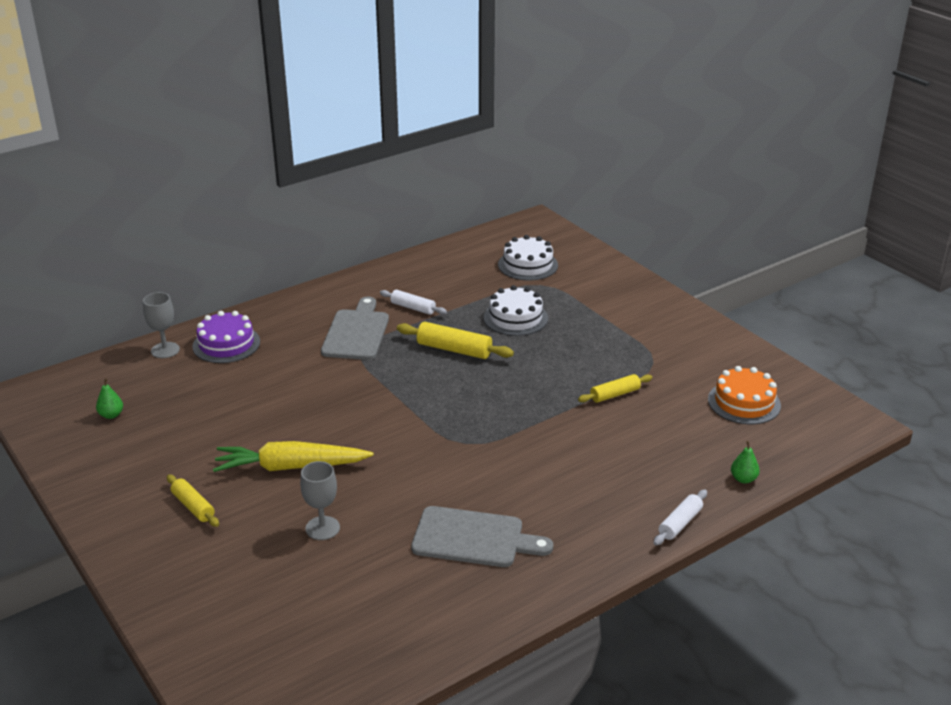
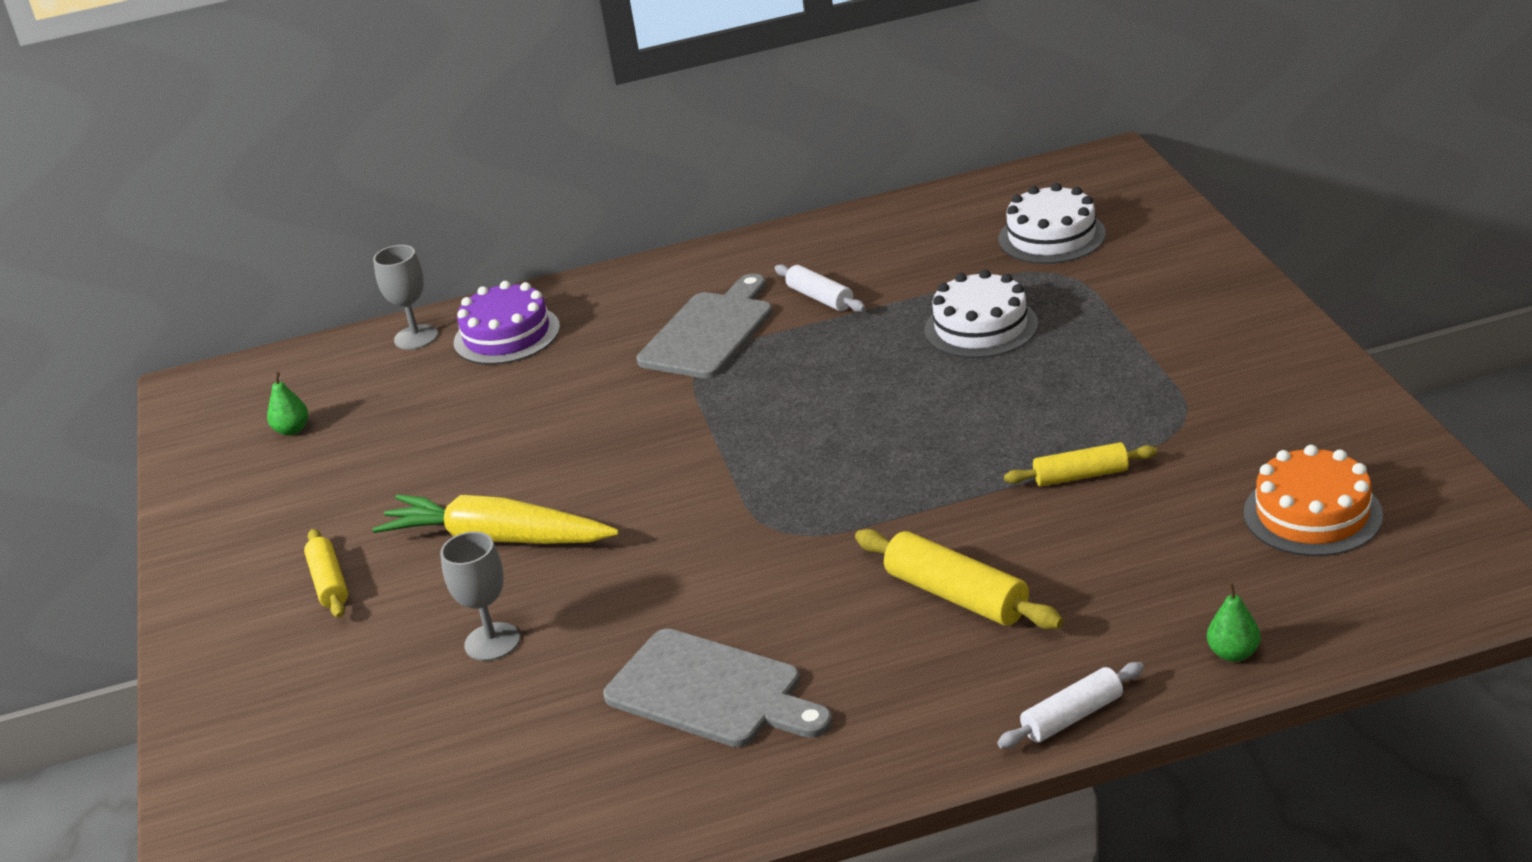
camera: 25 degrees right, 0 degrees up
(454, 349) = (849, 373): yellow rolling pin -> yellow rolling pin (957, 595)

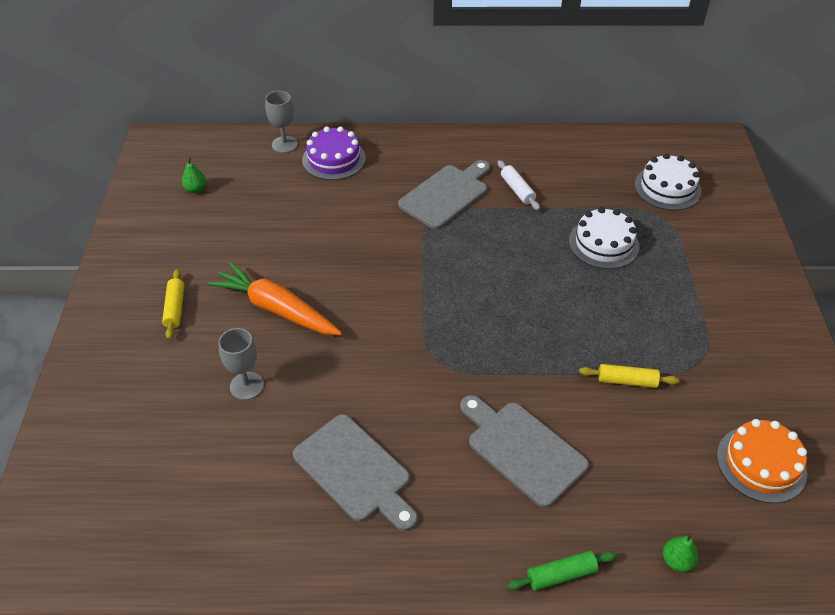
camera: 10 degrees right, 15 degrees up
(496, 539) = (276, 309): yellow carrot -> orange carrot
(957, 595) = (522, 449): yellow rolling pin -> grey cutting board
(1072, 717) = (561, 574): white rolling pin -> green rolling pin

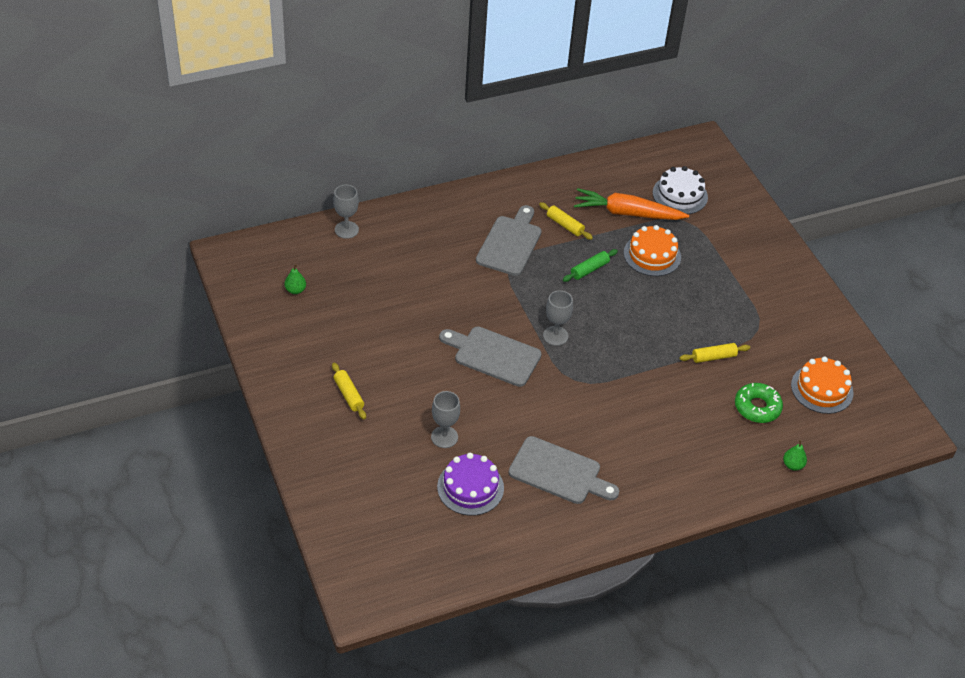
camera: 25 degrees left, 0 degrees up
(276, 309) = (429, 373): orange carrot -> orange carrot (627, 213)
(334, 159) = (398, 233): purple cake -> purple cake (470, 487)
(442, 304) = (555, 336): none -> grey goblet
(517, 190) = (565, 225): white rolling pin -> yellow rolling pin
(522, 449) = (664, 424): grey cutting board -> grey cutting board (493, 355)
(561, 574) = (726, 495): green rolling pin -> green rolling pin (589, 269)
(603, 243) = (652, 255): white cake -> orange cake
(658, 463) = (757, 407): none -> green donut

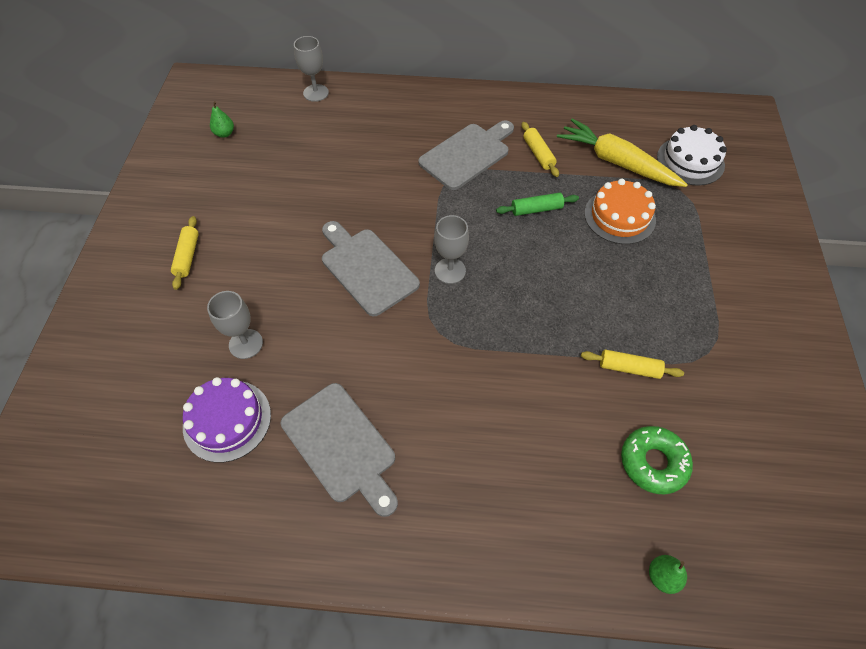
camera: 30 degrees right, 10 degrees up
(627, 213) = (616, 162): orange carrot -> yellow carrot
(822, 389) = (761, 472): orange cake -> none

